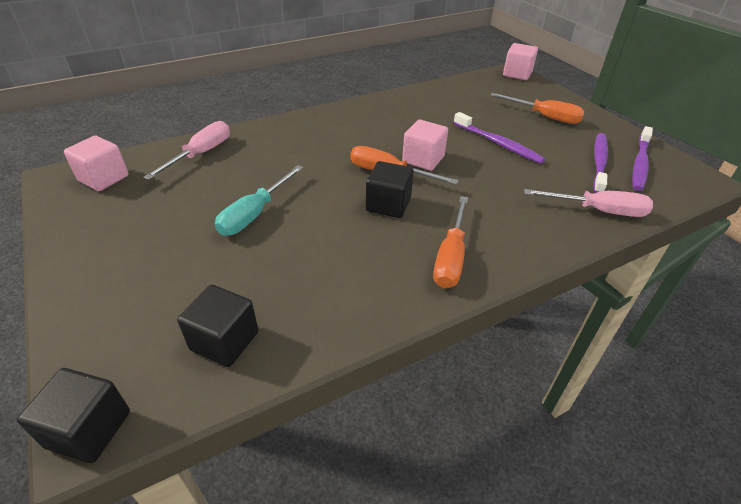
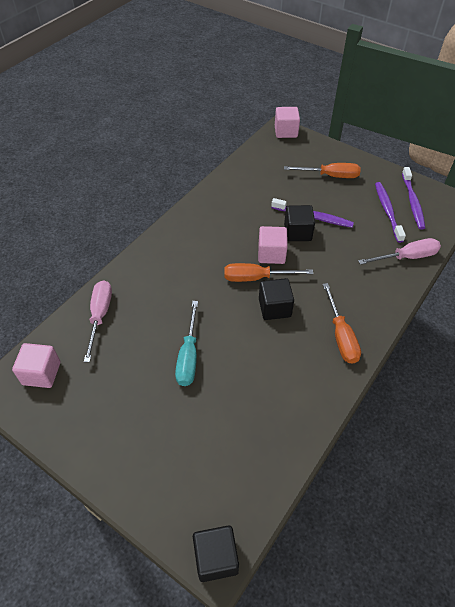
camera: 25 degrees left, 10 degrees up
(224, 341) = (248, 463): black cube -> black cube (297, 232)

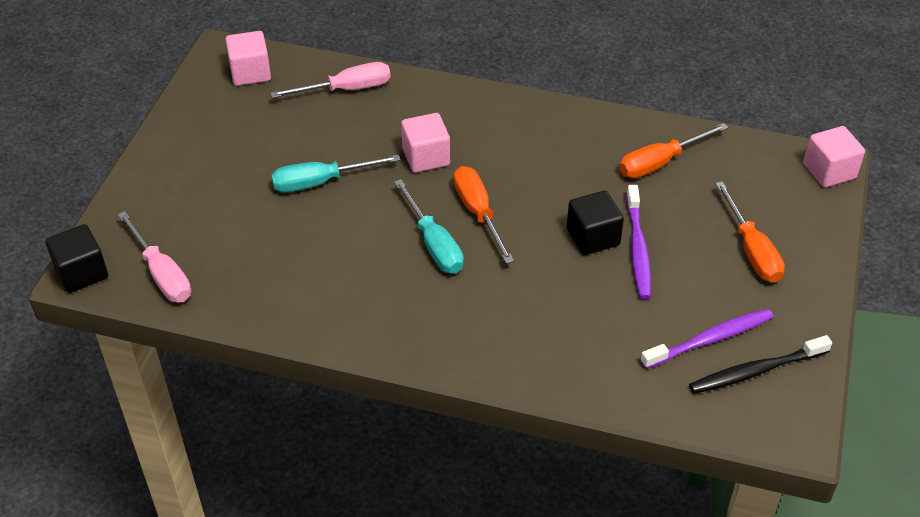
camera: 70 degrees right, 5 degrees down
(271, 254) = (532, 218): pink cube -> pink cube (426, 157)
(274, 308) = (434, 244): black cube -> turquoise screwdriver
(341, 335) = (416, 324): orange screwdriver -> orange screwdriver (660, 162)
(406, 257) = (613, 379): pink screwdriver -> pink screwdriver (162, 274)
(412, 202) = (756, 371): purple toothbrush -> black toothbrush

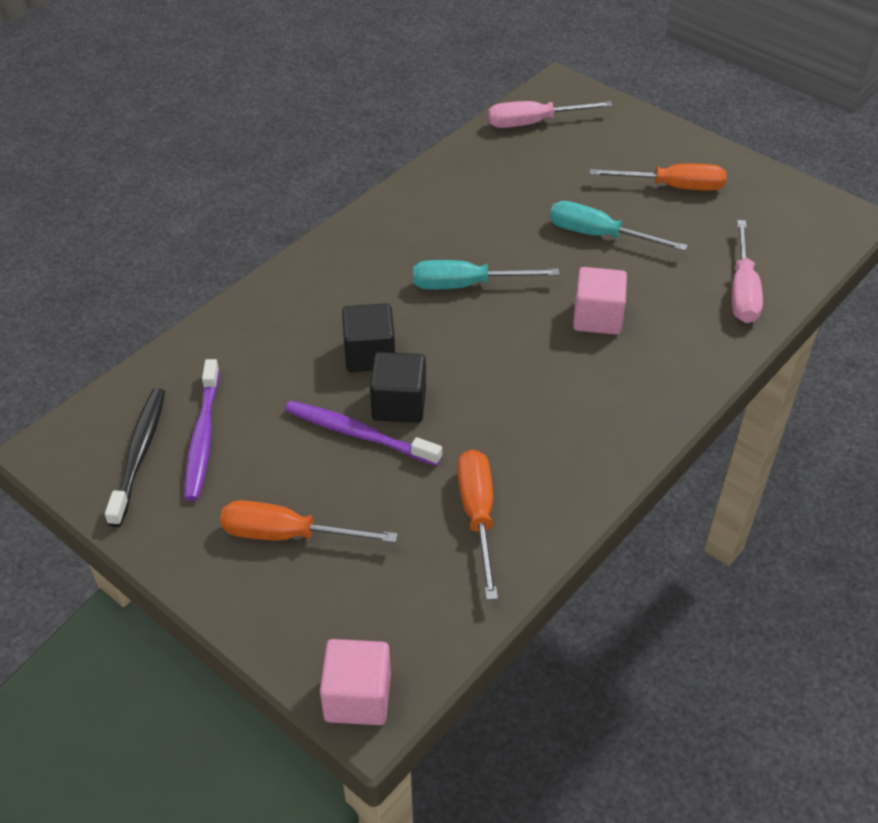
camera: 115 degrees right, 0 degrees up
(82, 273) = (561, 86): black cube -> black cube (370, 355)
(250, 72) = (802, 229): pink cube -> none
(321, 182) = (599, 235): turquoise screwdriver -> turquoise screwdriver turned 75 degrees counterclockwise
(478, 213) = (490, 329): orange screwdriver -> orange screwdriver (673, 187)

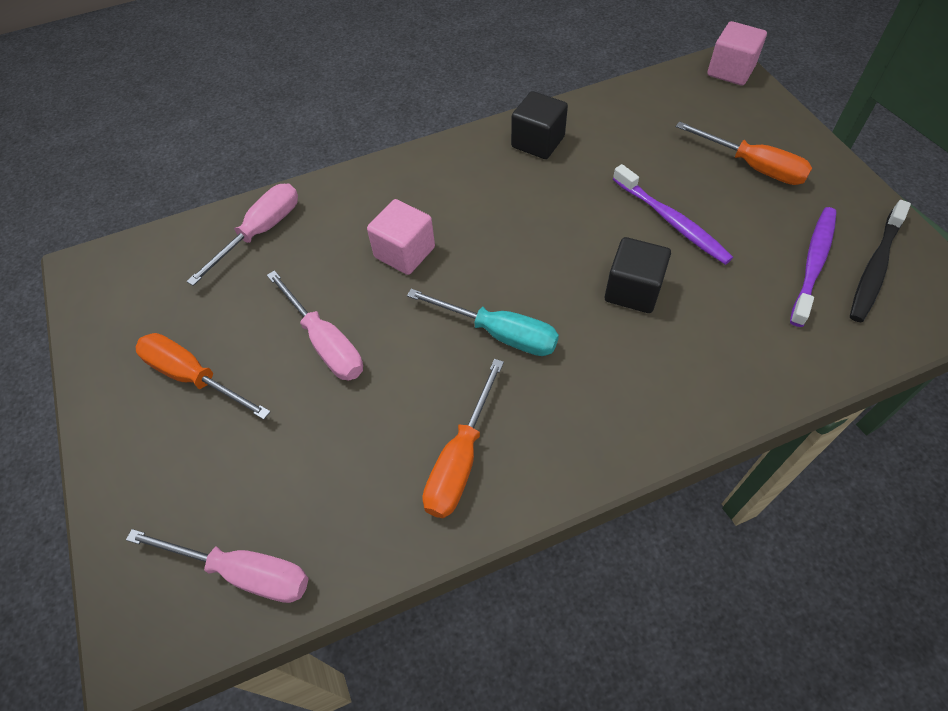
camera: 150 degrees left, 10 degrees up
(399, 404) = (626, 235): black cube -> black cube (538, 142)
(478, 516) = (606, 137): orange screwdriver -> orange screwdriver (460, 459)
(599, 235) = (325, 343): turquoise screwdriver -> pink screwdriver

